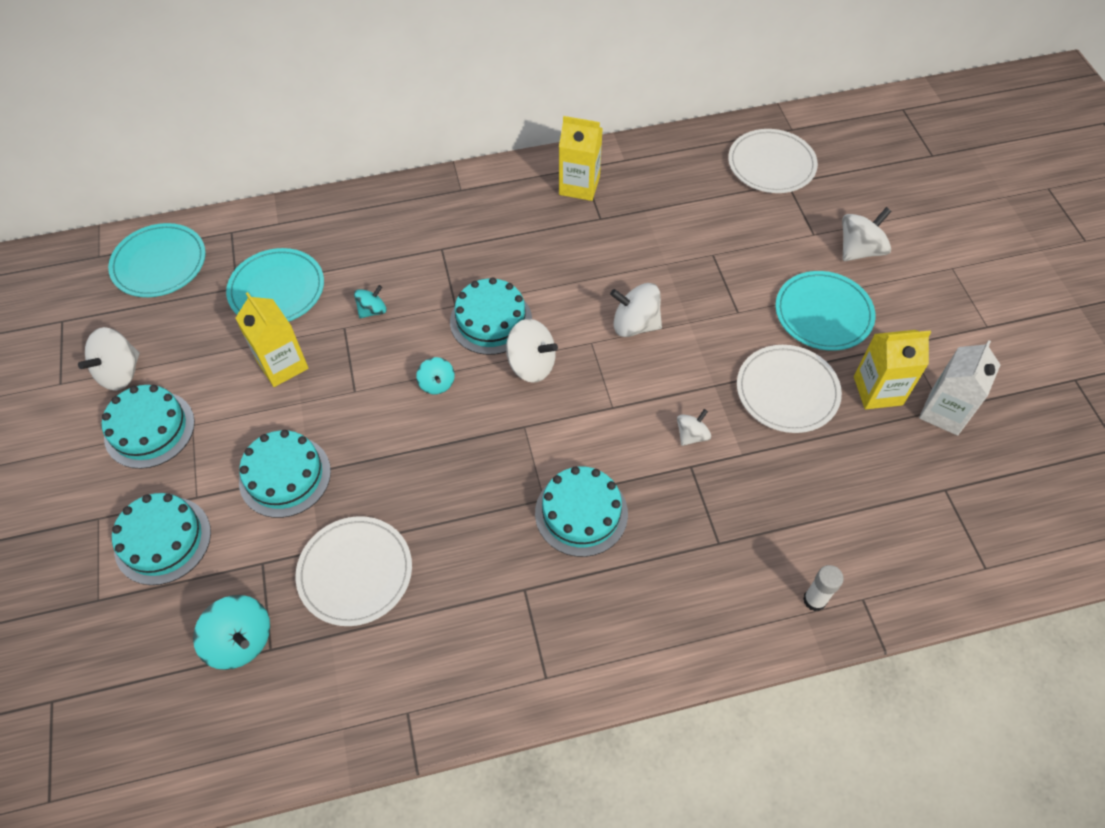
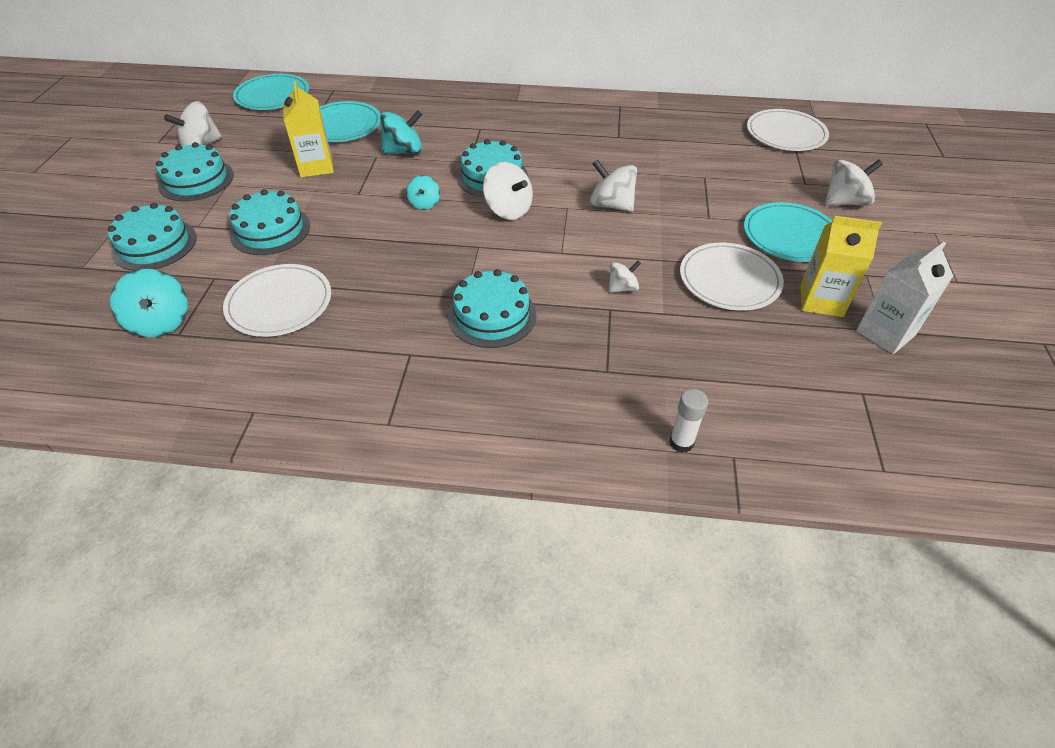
camera: 20 degrees right, 10 degrees down
(372, 310) = (404, 151): turquoise spinning top -> turquoise spinning top, size x1.67
(579, 186) = (612, 115): yellow carton -> none

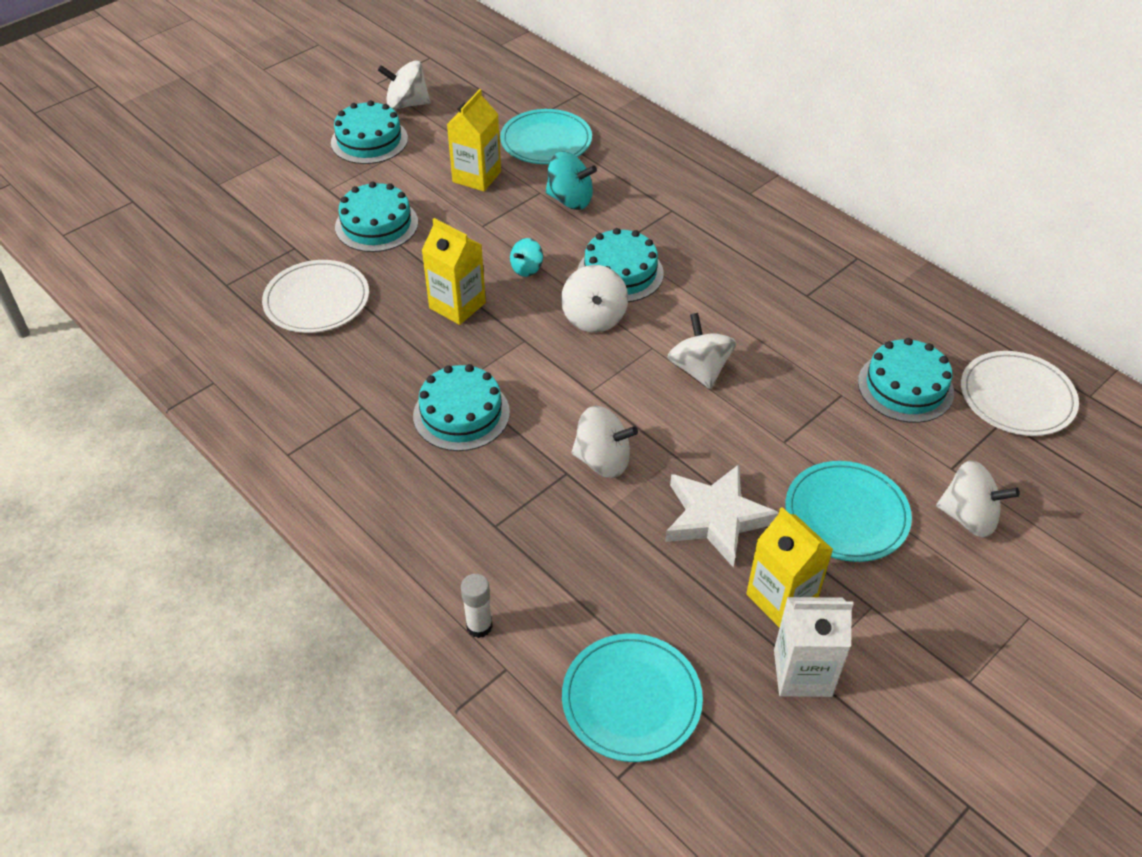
camera: 40 degrees right, 0 degrees up
(154, 245) = (282, 191): turquoise cake -> turquoise cake (905, 387)
(161, 322) = (224, 266): turquoise spinning top -> none
(272, 95) = (519, 74): turquoise plate -> turquoise plate (631, 699)
(401, 250) = (457, 305): none -> yellow carton
(622, 288) = (603, 460): white spinning top -> white spinning top, size x1.67
(729, 279) = (716, 518): white plate -> white star

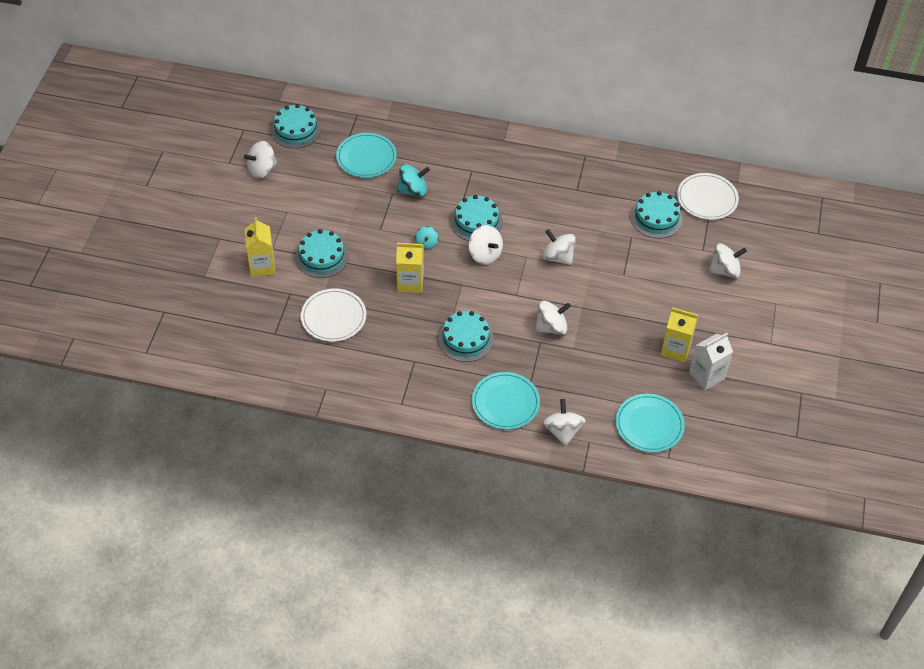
camera: 35 degrees left, 5 degrees up
(369, 140) = (264, 205): turquoise cake -> turquoise cake (295, 130)
(476, 177) = (349, 200): yellow carton -> yellow carton (262, 266)
(479, 626) = (562, 431): white glue stick -> white spinning top
(716, 518) = (622, 327): white star -> none
(846, 514) = (675, 296): turquoise plate -> turquoise plate (505, 402)

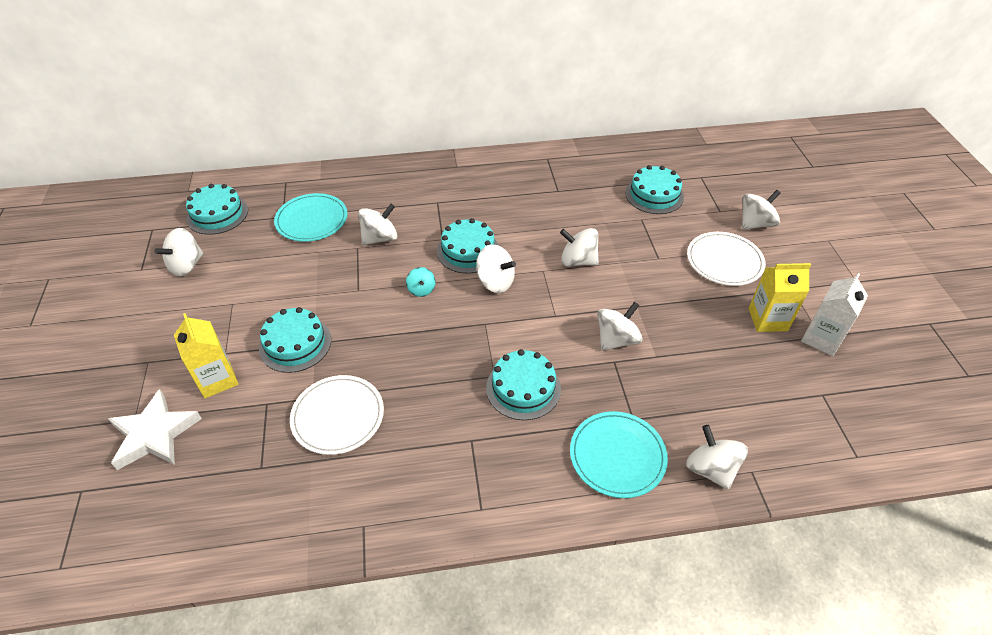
camera: 20 degrees left, 5 degrees down
(214, 290) = (154, 434): none -> white star
(410, 282) = (421, 340): yellow carton -> none
(413, 190) = (380, 238): turquoise spinning top -> white spinning top
(649, 425) = (805, 421): turquoise plate -> none
(707, 198) = (689, 165): white plate -> white plate (724, 261)

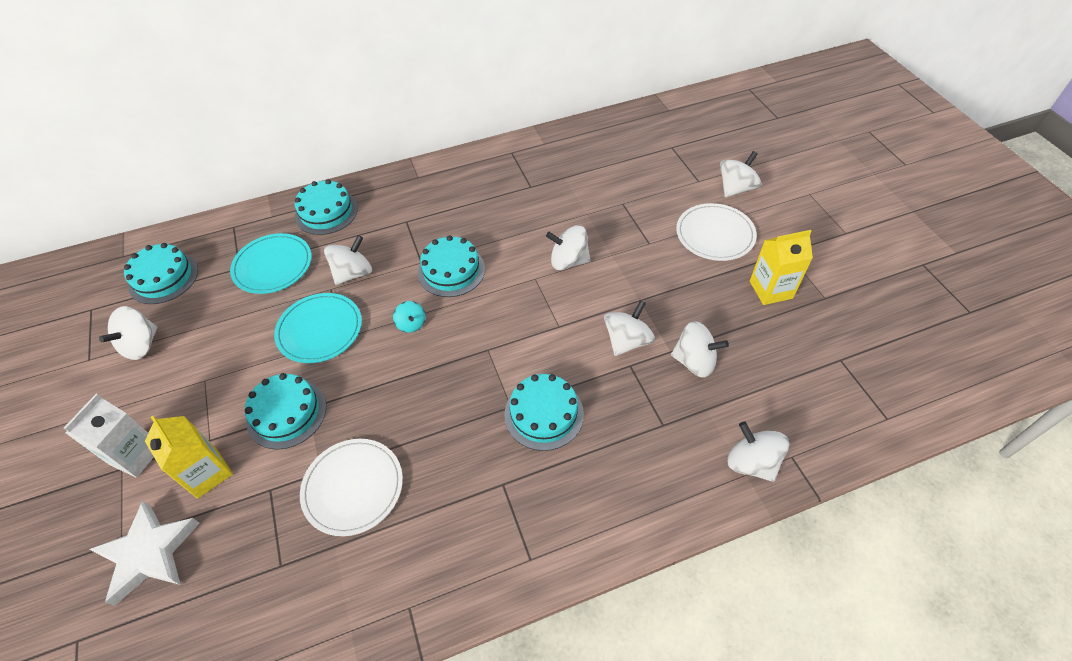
camera: 10 degrees left, 5 degrees up
(495, 282) = (488, 300): white spinning top -> white spinning top (694, 361)
(617, 456) = (656, 468): turquoise plate -> turquoise plate (319, 330)
(654, 195) = (629, 174): turquoise cake -> turquoise cake (326, 212)
(822, 338) = (826, 300): white carton -> white carton (136, 455)

